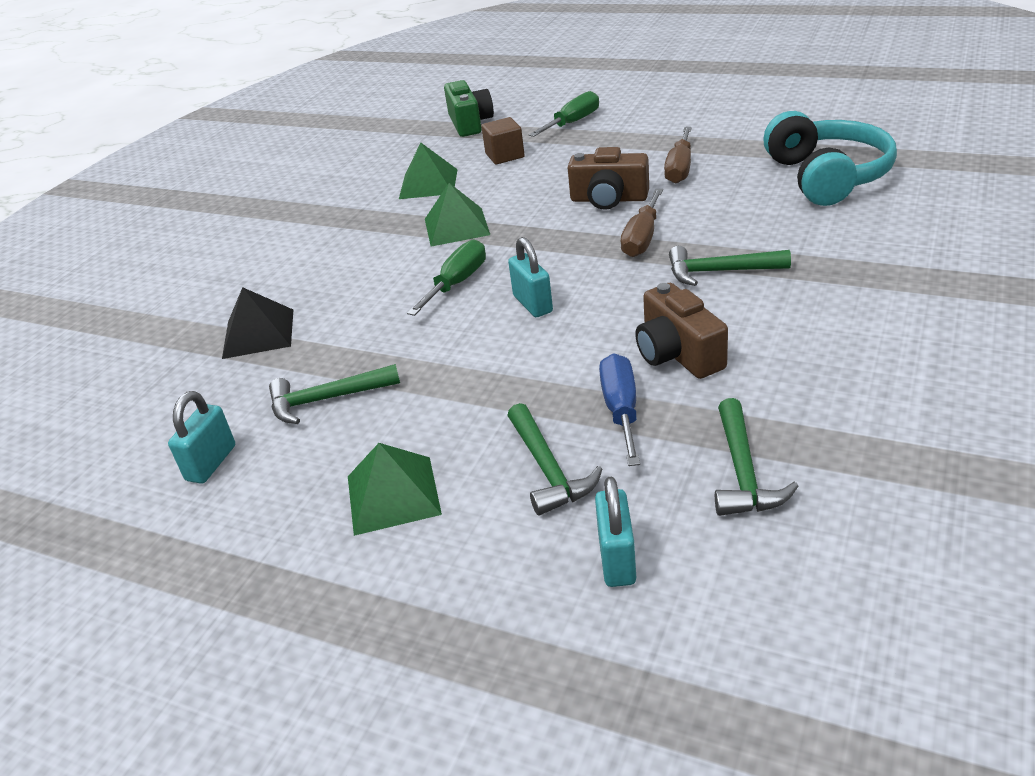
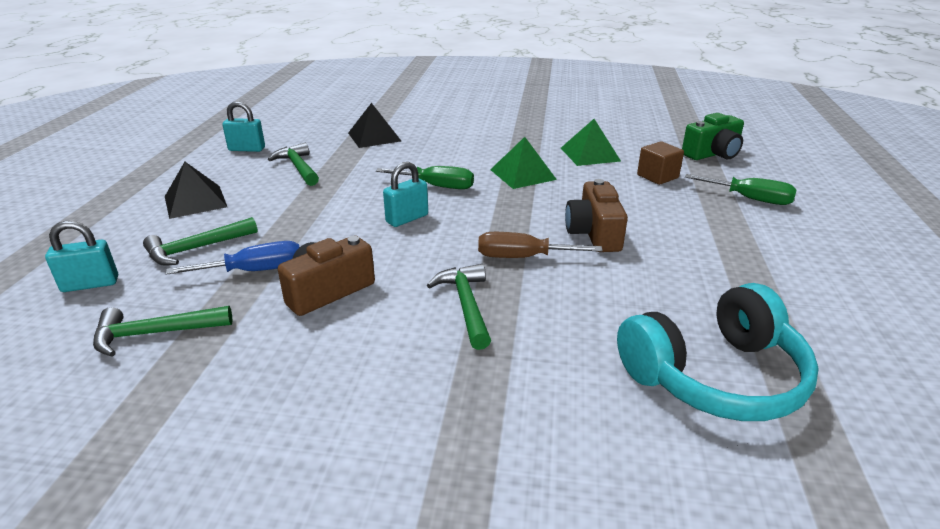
camera: 70 degrees right, 5 degrees down
(393, 495) = (195, 201): green pyramid -> black pyramid
(680, 168) = (679, 267): brown screwdriver -> none

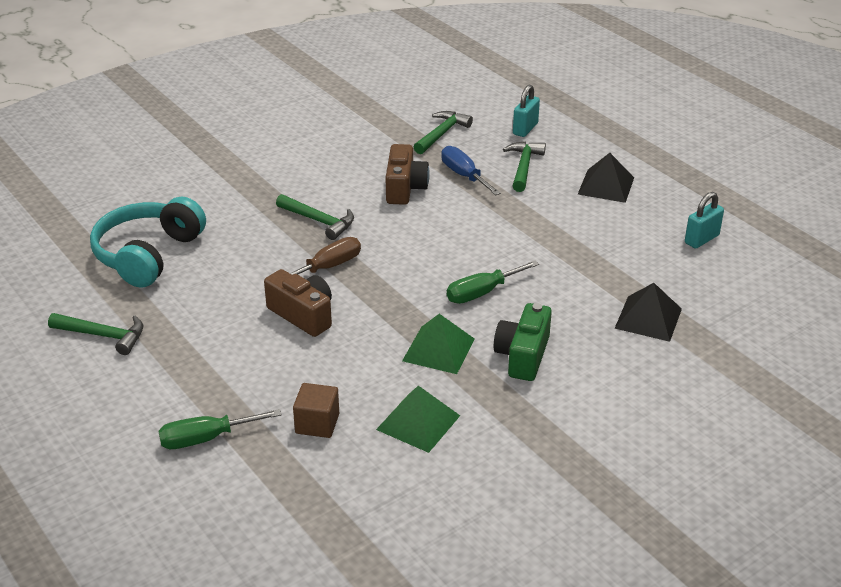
camera: 135 degrees right, 5 degrees up
(255, 271) = (464, 175): blue screwdriver -> blue screwdriver turned 120 degrees clockwise
(298, 167) = (618, 247): green hammer -> green hammer (103, 335)
(407, 219) = (448, 252): turquoise padlock -> none
(712, 154) = (293, 511): green camera -> green camera (523, 355)

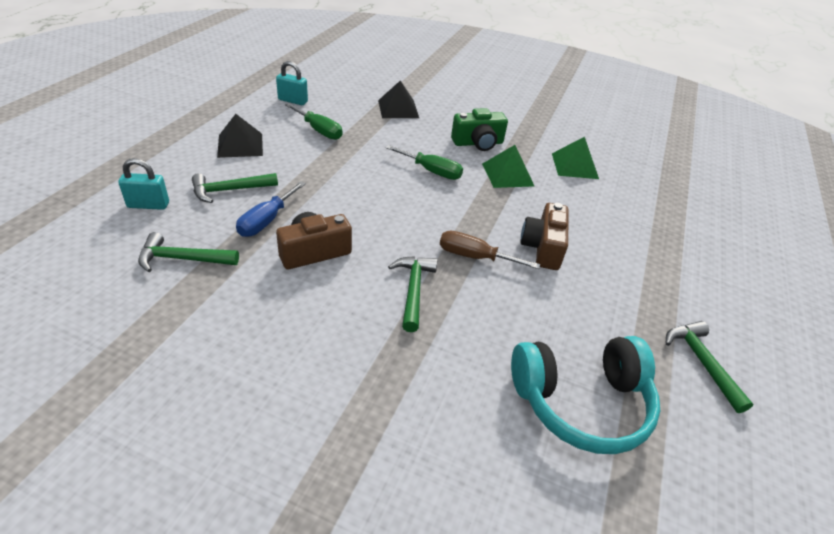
camera: 125 degrees left, 5 degrees up
(206, 439) = (696, 244): green screwdriver -> green screwdriver (319, 130)
(317, 424) = (624, 202): brown cube -> none

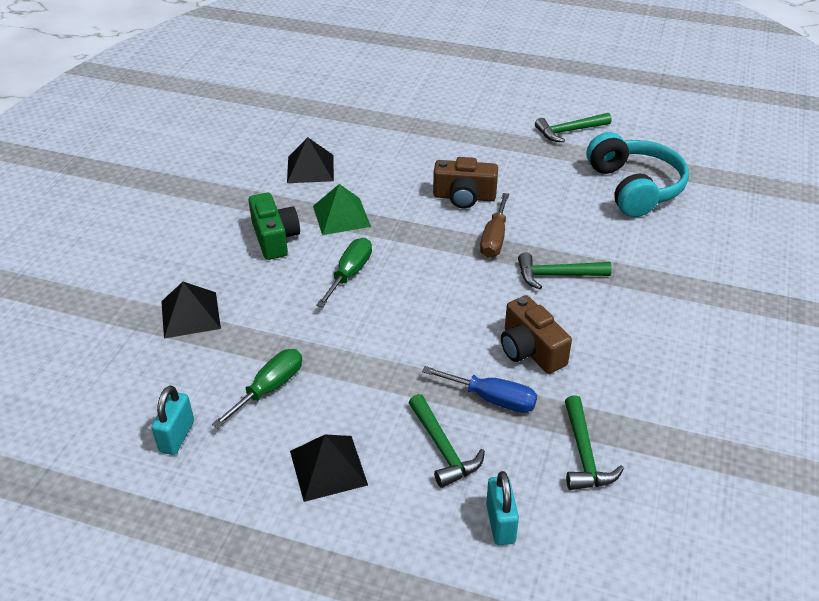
camera: 90 degrees left, 0 degrees up
(574, 166) = (310, 168): green pyramid -> black pyramid

